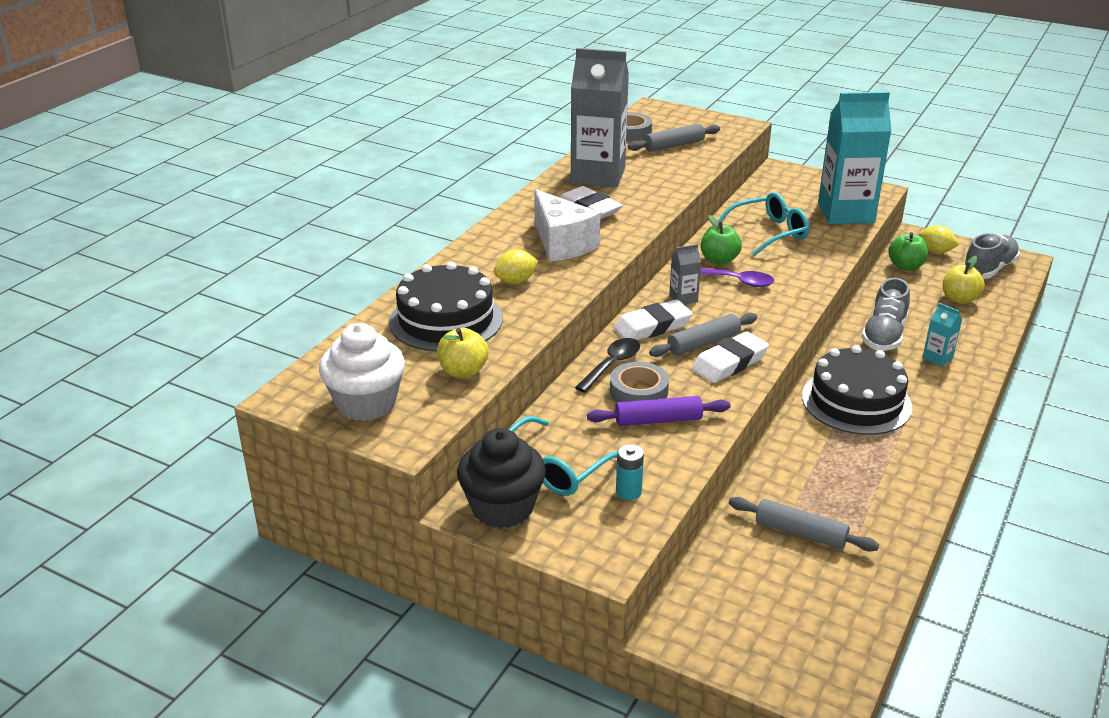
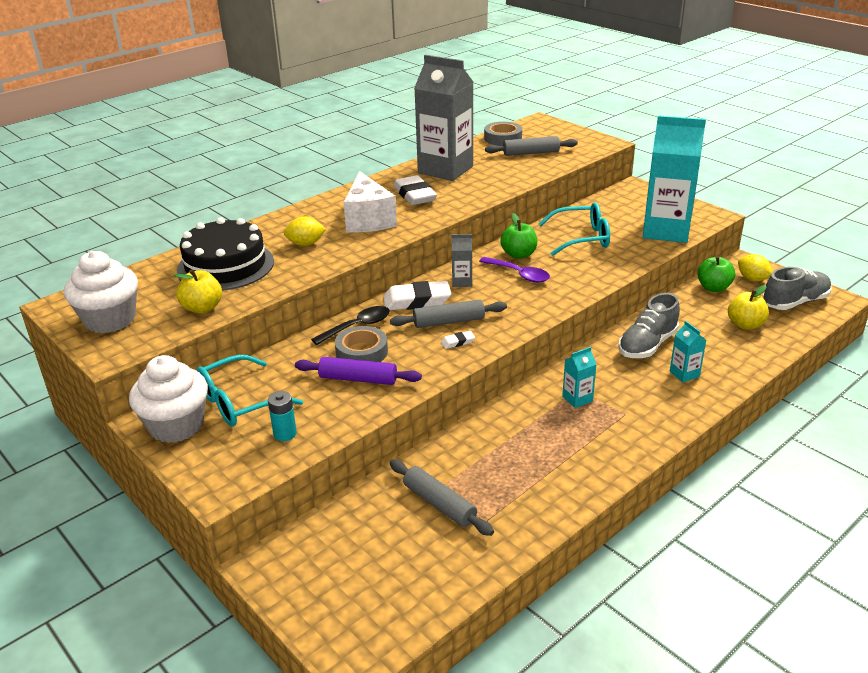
camera: 20 degrees right, 0 degrees up
(502, 508) = (176, 425): black cupcake -> white cupcake
(729, 363) = (458, 342): white eraser -> white eraser, size x0.46
(856, 401) = (577, 399): black cake -> turquoise carton

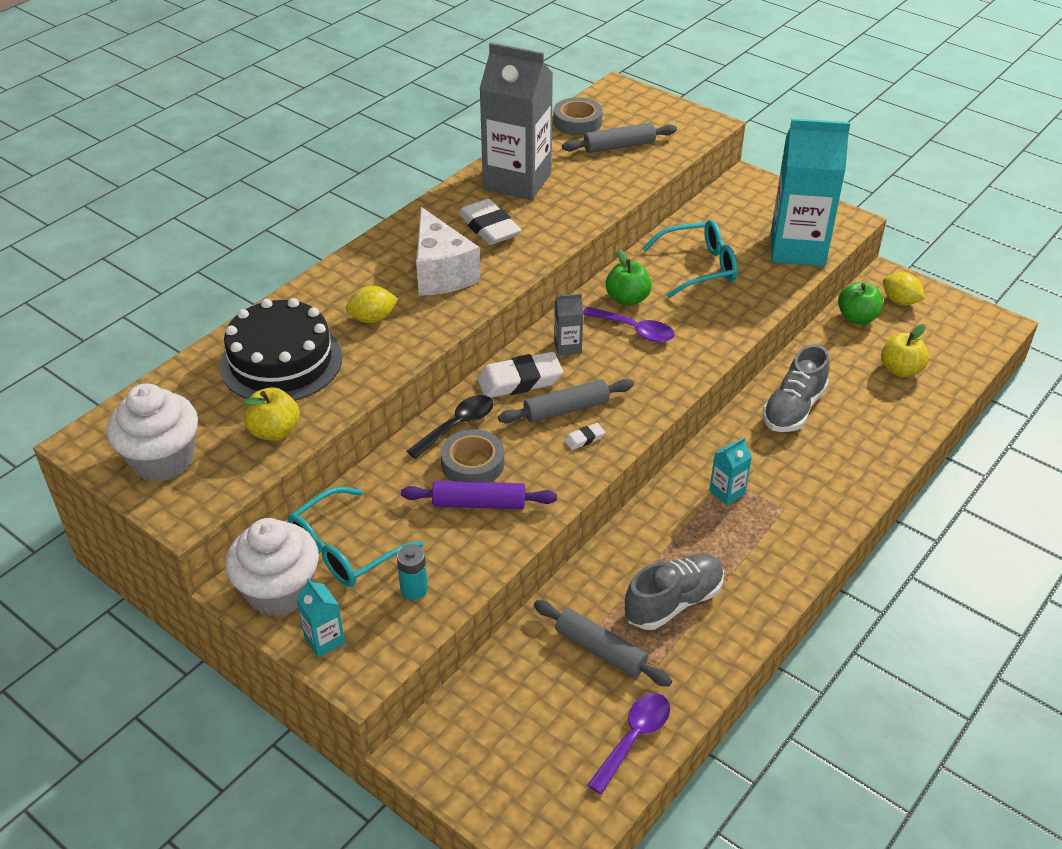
camera: 10 degrees left, 10 degrees up
(451, 575) = (634, 738): none -> purple spoon
(684, 374) = (842, 446): turquoise carton -> turquoise carton (324, 640)
(795, 302) = (952, 332): grey shoe -> grey shoe (673, 602)

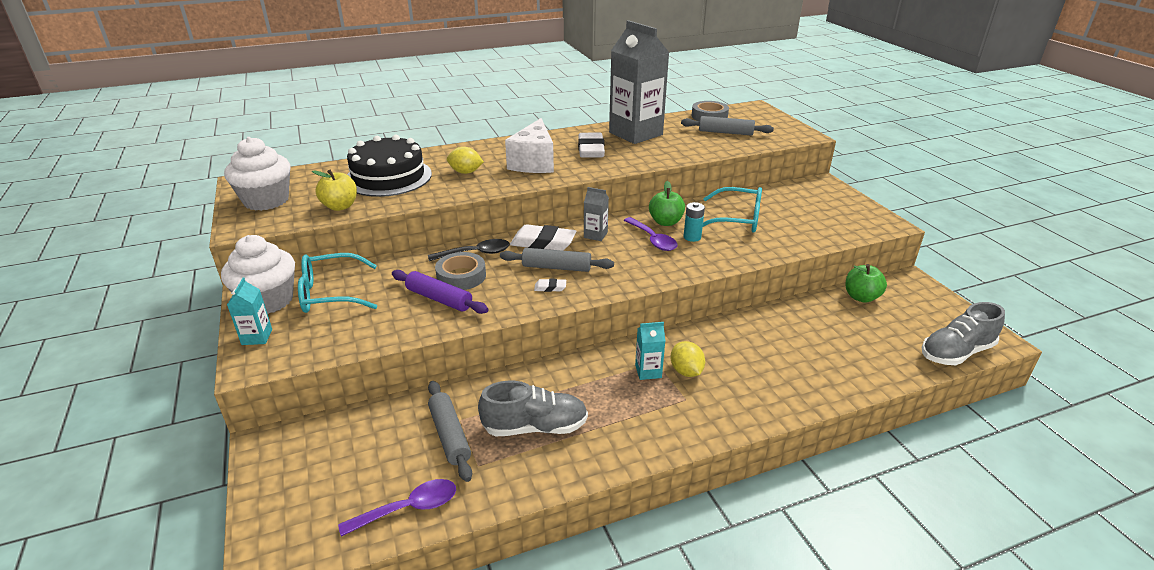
camera: 30 degrees right, 10 degrees down
(414, 589) = (342, 331): turquoise battery -> turquoise battery (692, 237)
(793, 408) = (754, 337): grey shoe -> grey shoe (956, 352)
(797, 249) = (828, 229): turquoise carton -> none
(900, 301) = (910, 298): yellow lemon -> yellow lemon (686, 371)
(900, 370) = (873, 342): yellow apple -> none

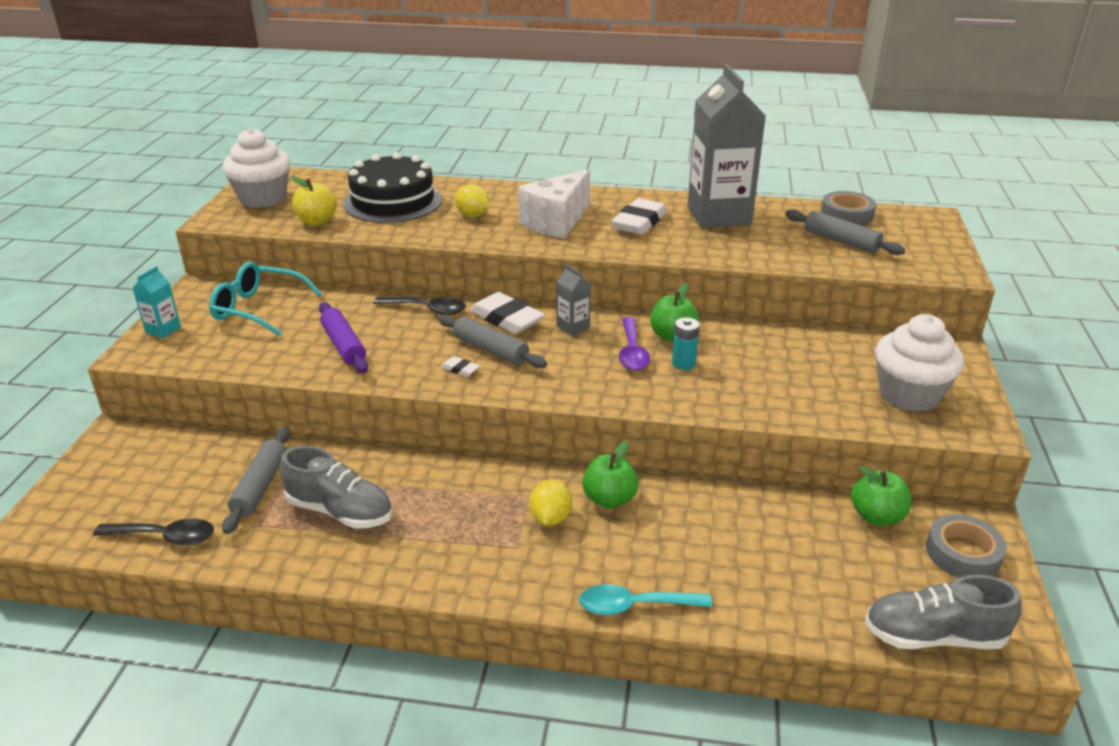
camera: 30 degrees right, 0 degrees up
(268, 300) = (204, 299): white cupcake -> white cupcake (909, 394)
(409, 508) = (165, 537): purple spoon -> black spoon
(461, 276) = (388, 329): grey tape -> grey tape (963, 553)
(648, 371) = (509, 502): turquoise carton -> none
(709, 344) = (609, 499): none -> green apple
(736, 219) = (767, 359): turquoise glasses -> none
(795, 405) = (634, 606): none -> turquoise spoon

